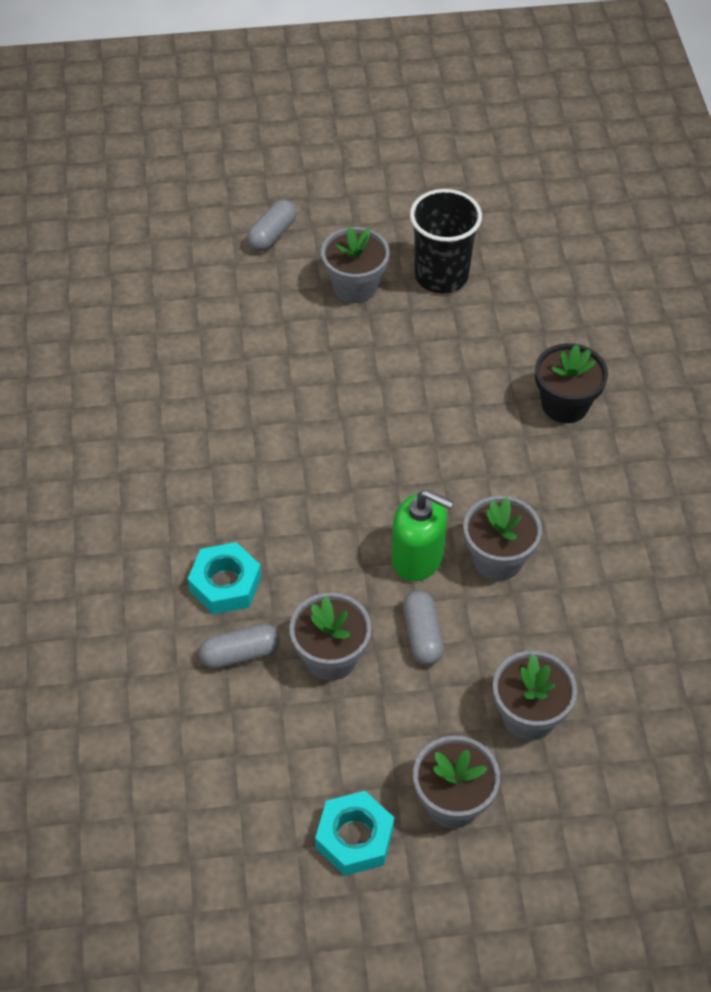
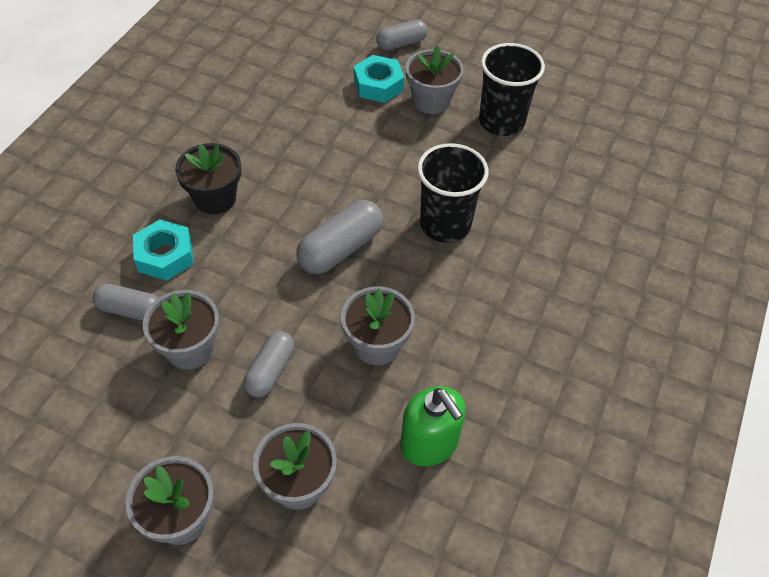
camera: 30 degrees right, 0 degrees up
(354, 838) = (84, 499): turquoise nut -> turquoise nut (378, 85)
(391, 486) = (341, 249): none -> grey capsule
(418, 558) = (316, 311): green soap dispenser -> green soap dispenser (429, 443)
(469, 411) = (445, 224): none -> black cup
(565, 404) = (525, 256): black flower pot -> black flower pot (215, 198)

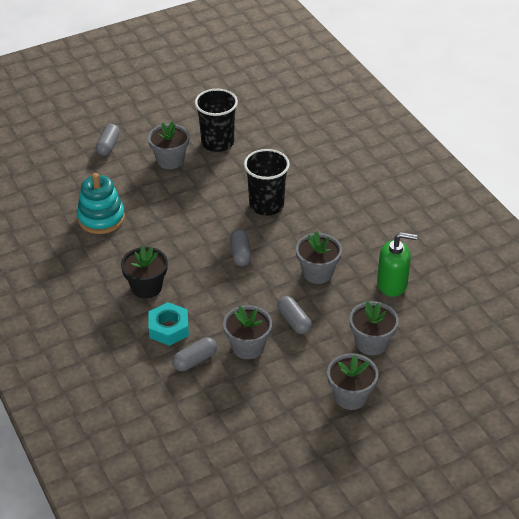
camera: 50 degrees left, 10 degrees down
(288, 101) = (101, 218): none -> turquoise stacking toy
(341, 249) = (240, 254): grey capsule -> grey capsule, size x0.66
(378, 85) = (132, 174): turquoise nut -> none

